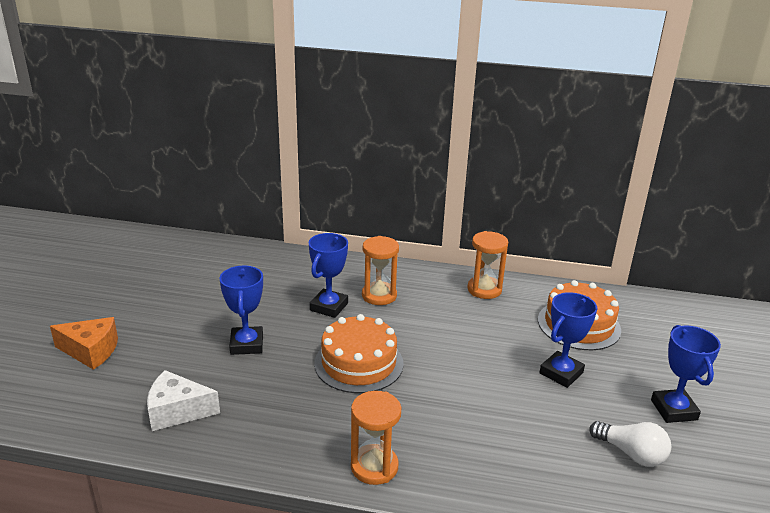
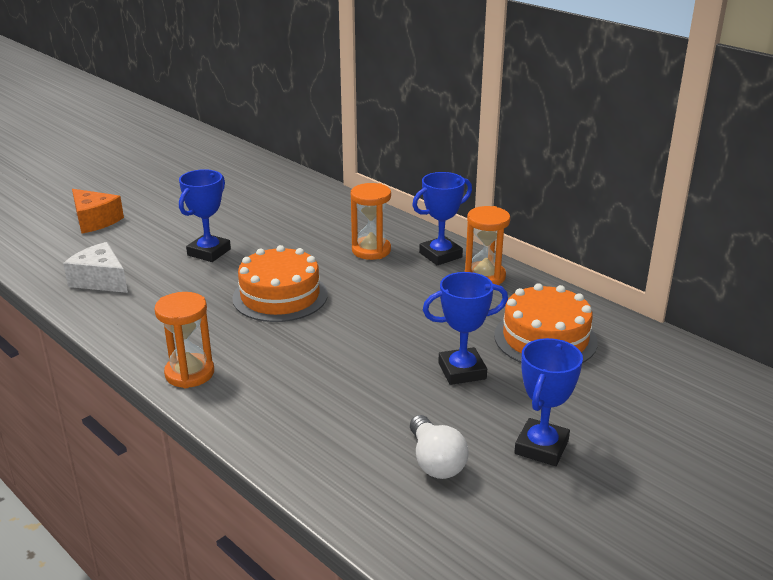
camera: 35 degrees right, 0 degrees up
(329, 307) = (313, 246): blue trophy -> blue trophy (440, 255)

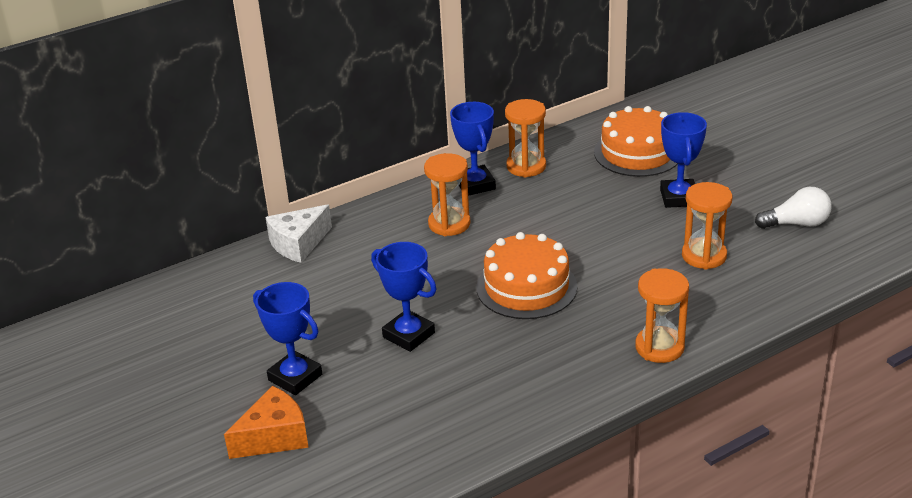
camera: 75 degrees left, 5 degrees up
(100, 280) = (448, 420): white cheese -> white cheese (298, 244)
(350, 393) = (704, 256): none -> orange hourglass
(541, 447) = (781, 177): blue trophy -> blue trophy (295, 377)

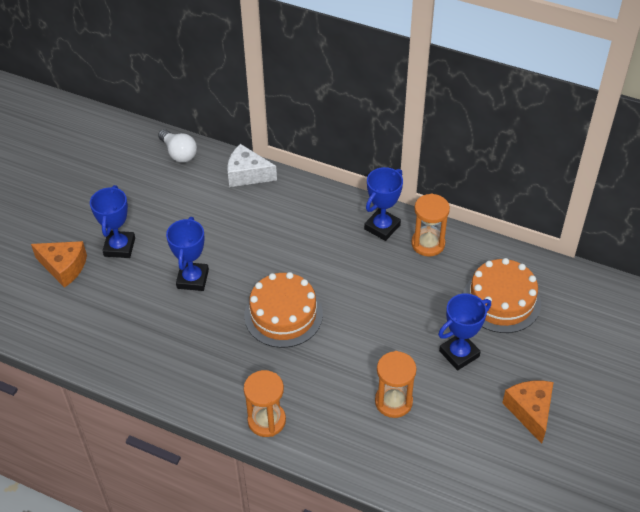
camera: 55 degrees right, 15 degrees up
(449, 224) = (324, 237): orange hourglass -> none
(778, 184) = (530, 411): none -> orange cheese
(796, 224) = (482, 445): white light bulb -> white light bulb (179, 153)

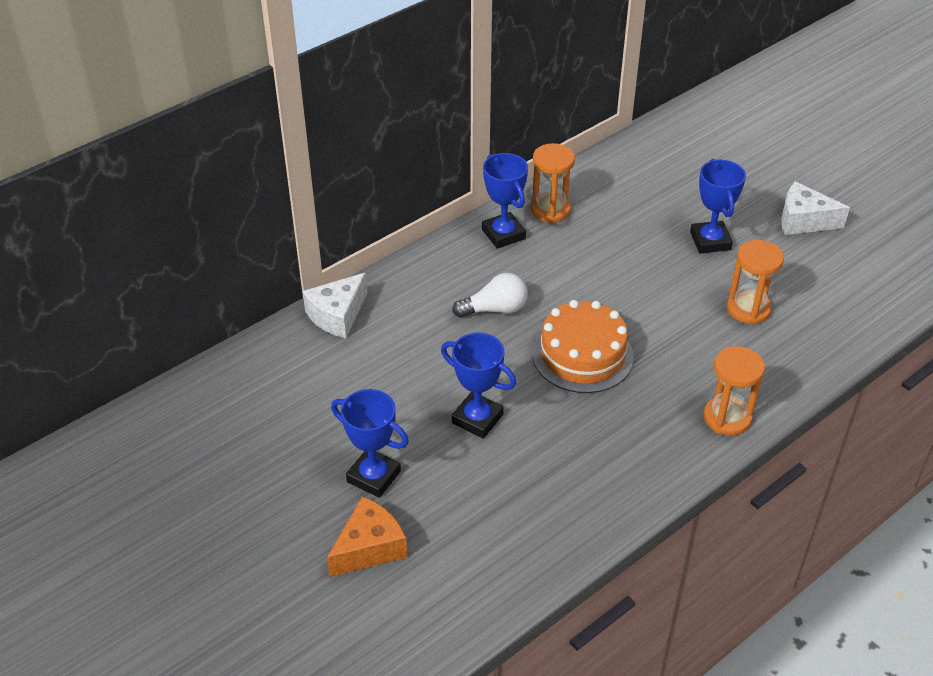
camera: 65 degrees left, 5 degrees down
(179, 153) = (248, 367): white light bulb -> white light bulb (495, 309)
(501, 301) = (658, 188): orange cake -> none
(530, 411) = (803, 221): orange cheese -> white cheese

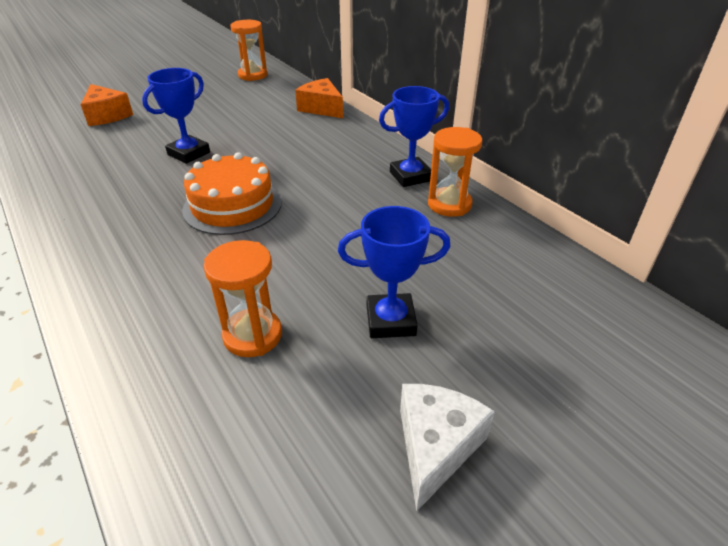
camera: 95 degrees right, 5 degrees down
(337, 315) = (321, 108): white cheese -> orange cheese
(373, 476) = (163, 117): blue trophy -> none
(495, 309) = (308, 167): white light bulb -> none
(727, 418) = (96, 286): orange hourglass -> orange hourglass (253, 75)

